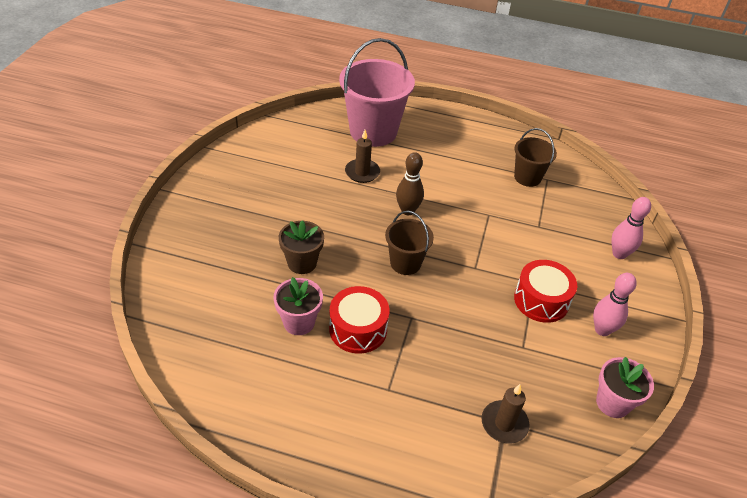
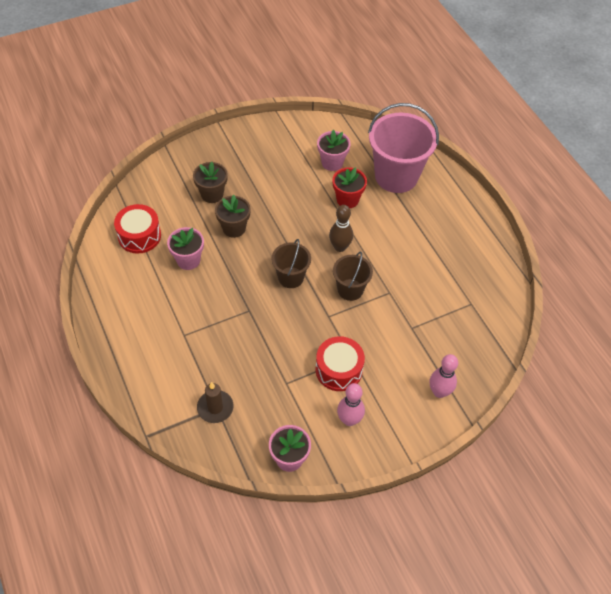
camera: 50 degrees right, 10 degrees up
(241, 251) = (212, 194): none -> brown flower pot
(310, 154) = (332, 163): none -> pink flower pot
(358, 329) = (212, 290): red drum -> red drum (139, 236)
(362, 172) = (347, 199): brown candle -> red flower pot
(527, 177) = (458, 291): brown bucket -> brown bucket (350, 289)

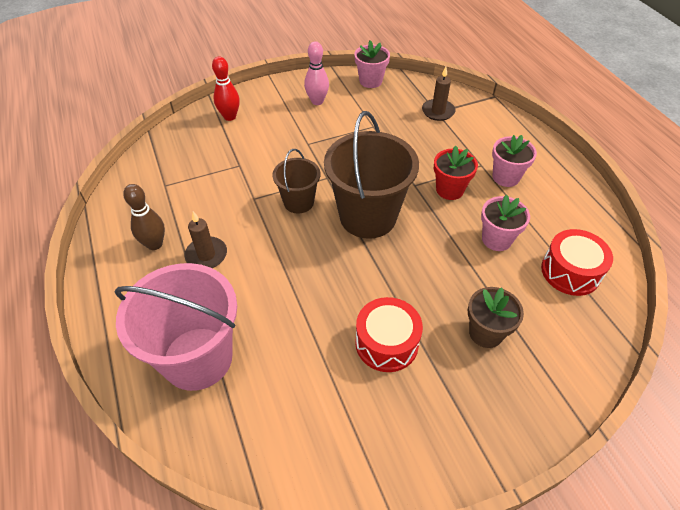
camera: 175 degrees left, 5 degrees down
(234, 228) = (445, 279): brown flower pot -> none
(291, 277) = (368, 216): brown bucket -> brown bucket, size x1.84
(332, 163) = (296, 388): pink flower pot -> pink flower pot (506, 177)
(338, 370) = (322, 134): red drum -> red drum (386, 343)
(340, 247) = (303, 250): brown bowling pin -> brown bowling pin (154, 244)
(347, 199) = (282, 319): red flower pot -> red flower pot (449, 190)
(413, 242) = (206, 255): none -> brown candle
(439, 392) = (230, 117): pink bowling pin -> red bowling pin

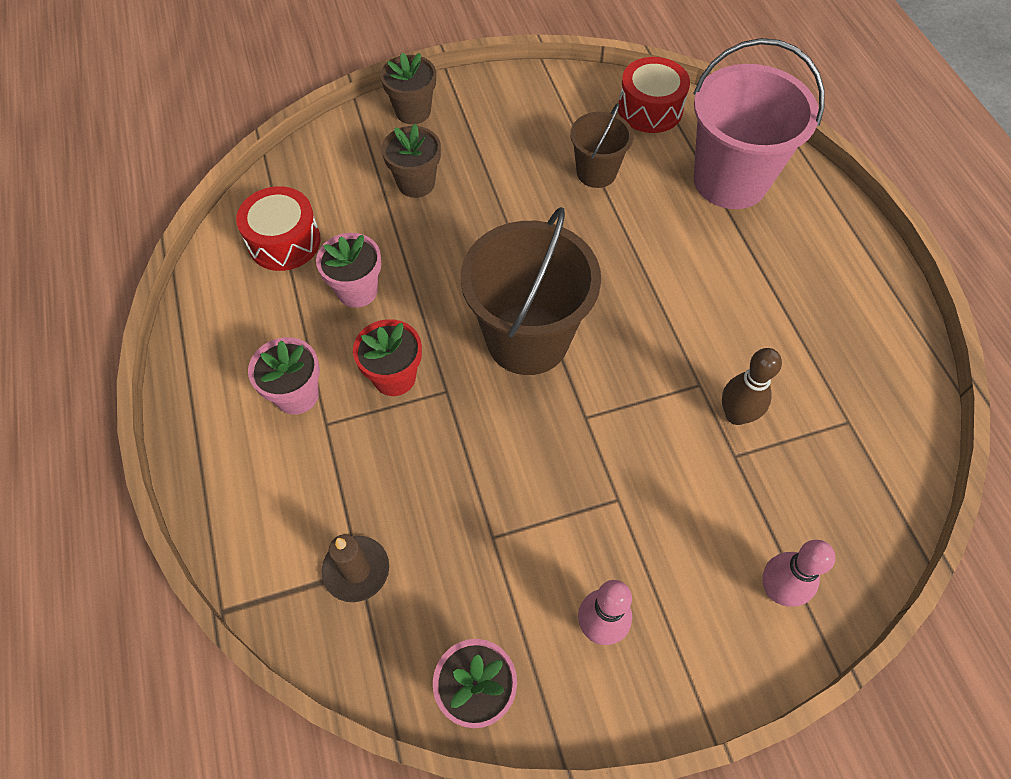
camera: 175 degrees left, 10 degrees up
(154, 244) = (826, 317): brown bowling pin -> brown bowling pin (736, 415)
(206, 255) = (750, 296): brown candle -> none
(230, 117) = (777, 590): red bowling pin -> pink bowling pin
(298, 202) = (630, 372): brown bucket -> brown bucket (596, 172)
(386, 343) = (527, 181): red drum -> red drum (650, 109)
(520, 420) = (413, 111): none -> brown flower pot

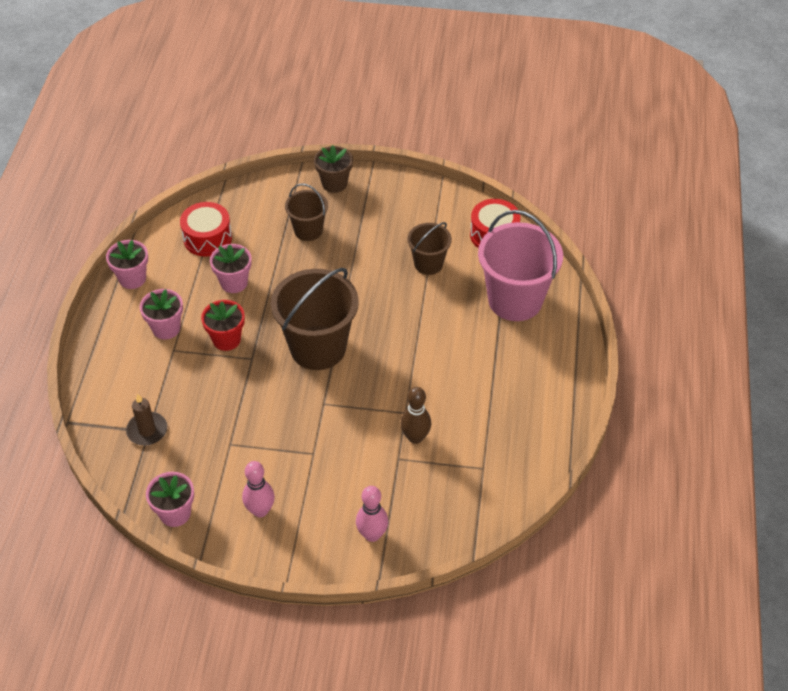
camera: 25 degrees right, 10 degrees down
(206, 339) = (132, 278): none -> pink flower pot
(416, 183) = (308, 230): brown flower pot -> brown bucket

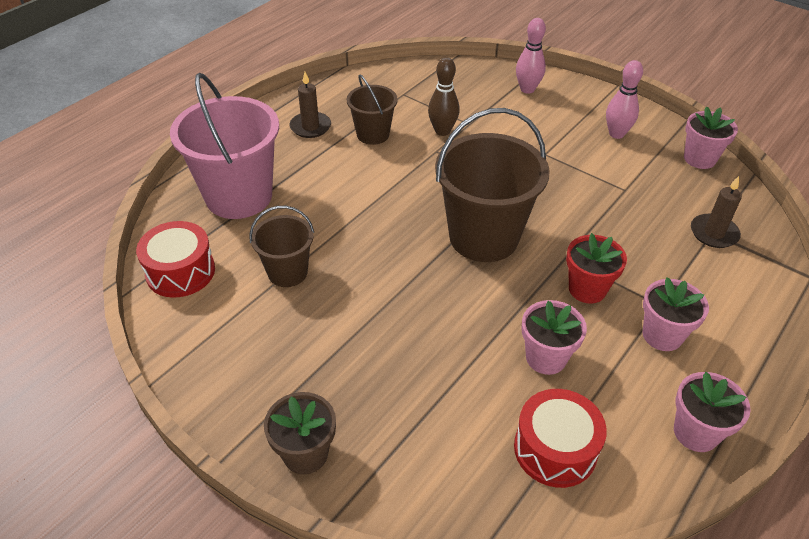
camera: 150 degrees left, 5 degrees down
(308, 230) = (399, 389): brown bucket -> brown bucket (373, 134)
(527, 388) = (310, 127): none -> brown candle

